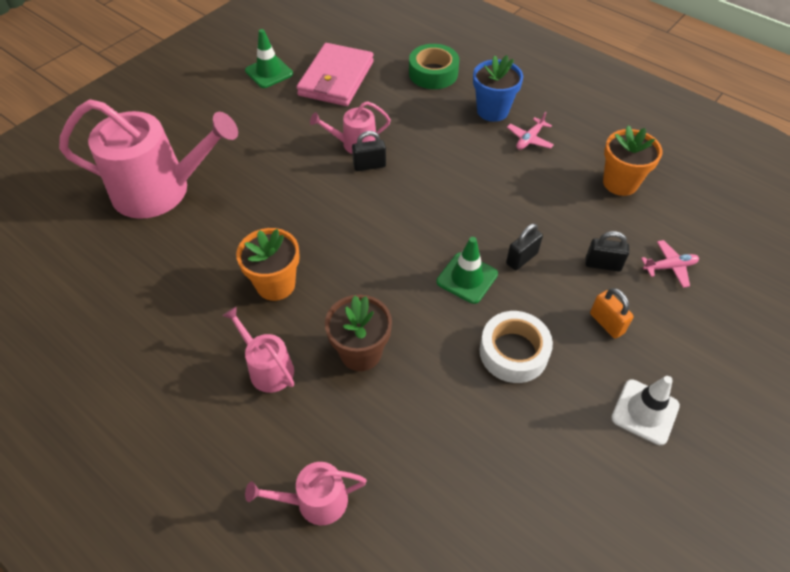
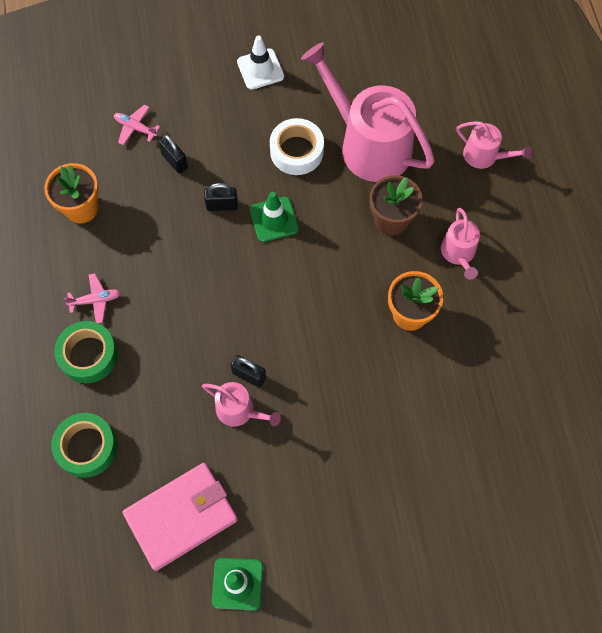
camera: 140 degrees left, 15 degrees up
(160, 190) = (442, 485): pink watering can -> pink watering can (368, 144)
(492, 111) = (88, 355): blue flower pot -> green tape
(606, 323) = (220, 126): orange padlock -> none

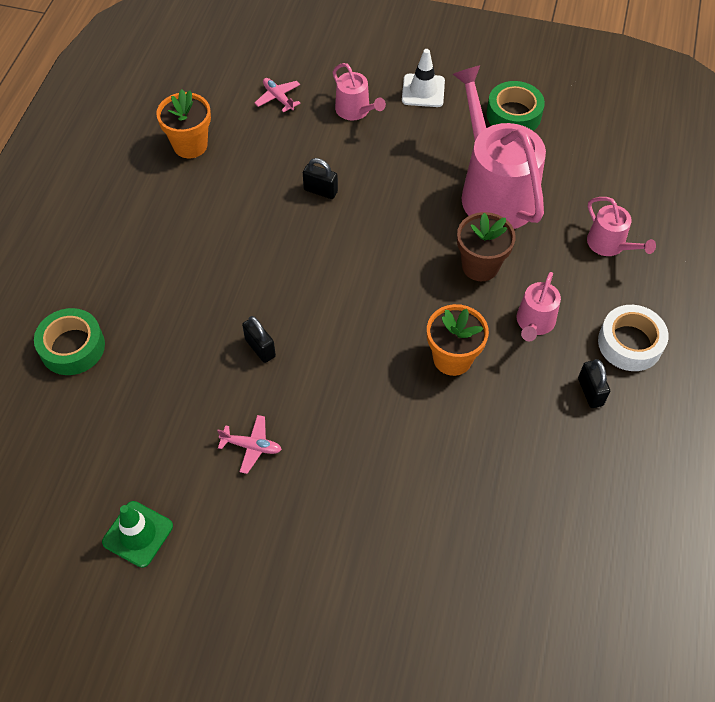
camera: 25 degrees right, 10 degrees down
(88, 355) = (122, 269): green tape -> green tape (513, 115)
(95, 300) = (156, 225): pink plane -> pink plane (251, 446)
(175, 161) = (298, 138): black padlock -> black padlock (590, 392)
(181, 516) = (121, 447): pink wallet -> none
(239, 410) = (232, 375): pink watering can -> pink watering can (355, 110)
(274, 219) = (363, 221): green traffic cone -> none
(296, 151) = (419, 171): white tape -> white tape (630, 343)

